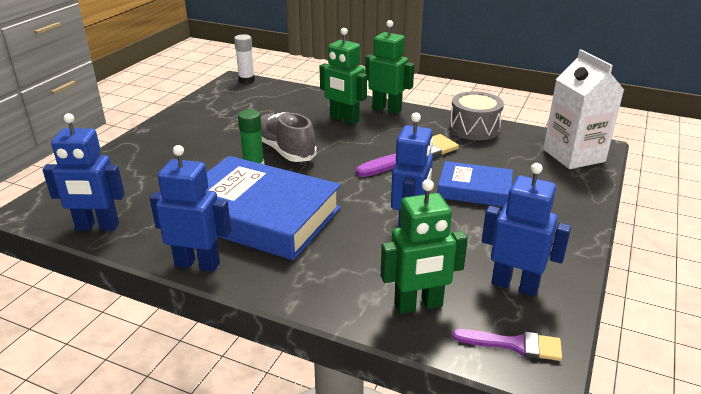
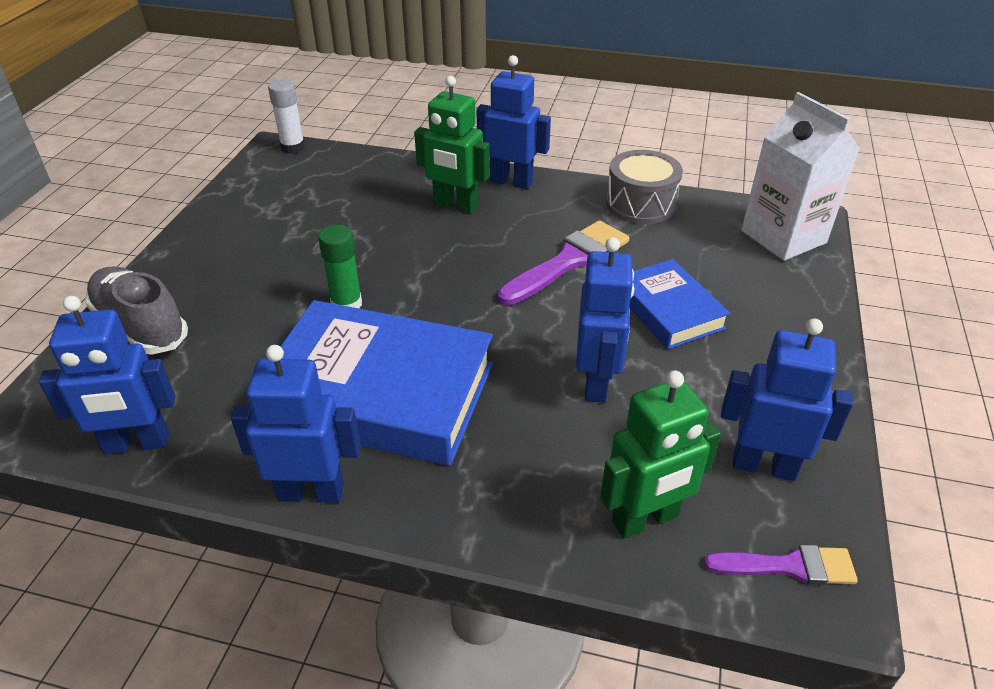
camera: 10 degrees left, 10 degrees up
(284, 150) = (384, 270): grey shoe -> grey shoe (141, 325)
(387, 109) = (511, 181): green robot -> blue robot
(474, 190) = (668, 310): blue book -> blue book turned 60 degrees clockwise

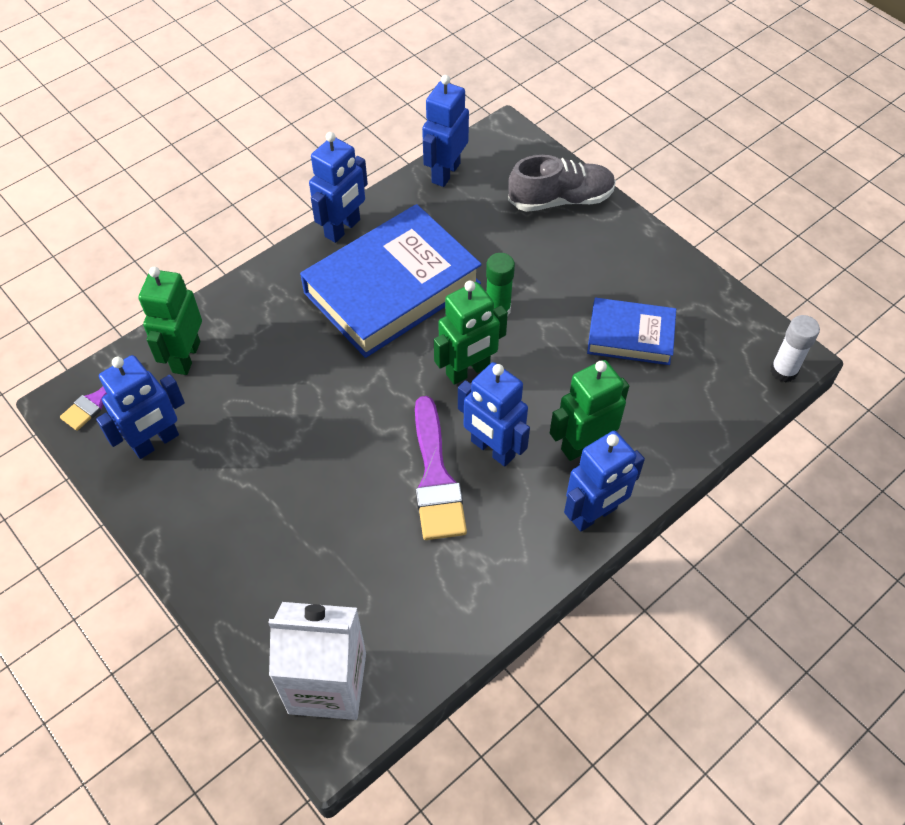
camera: 125 degrees right, 15 degrees up
(440, 291) = (468, 371): none -> green robot
(596, 382) = (297, 404): blue robot -> blue robot (492, 449)
(640, 204) = (473, 600): grey drum -> none
(668, 310) = (322, 503): blue book -> blue book (630, 336)

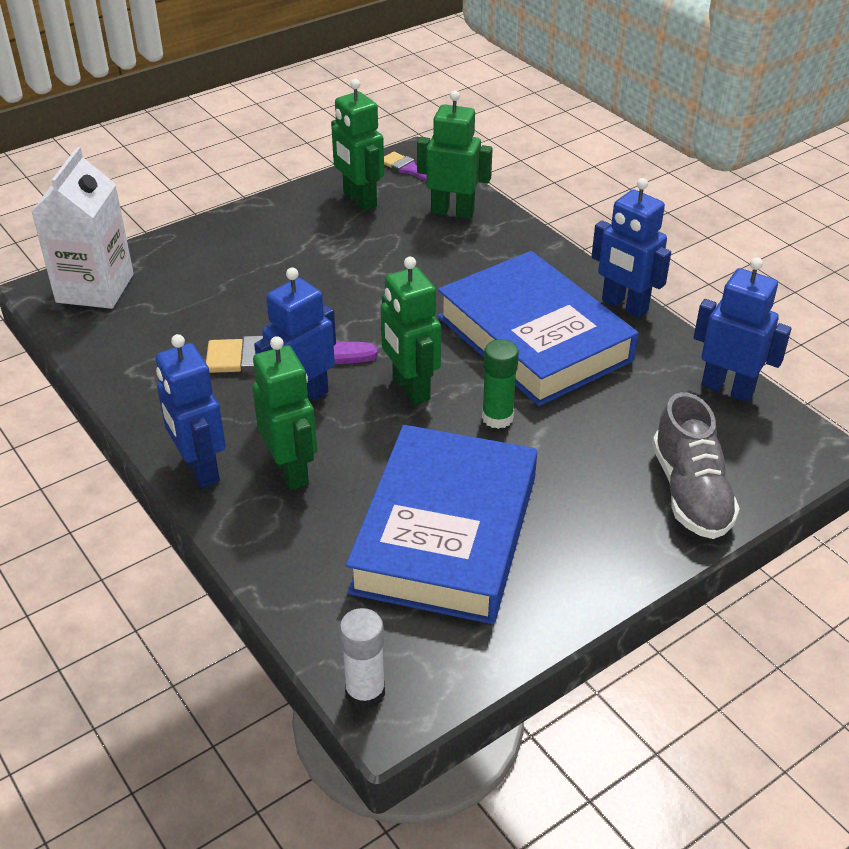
camera: 95 degrees right, 15 degrees down
(156, 442) = (359, 200): blue robot -> green robot
(630, 336) = (446, 533): blue book -> blue book, size x1.83

